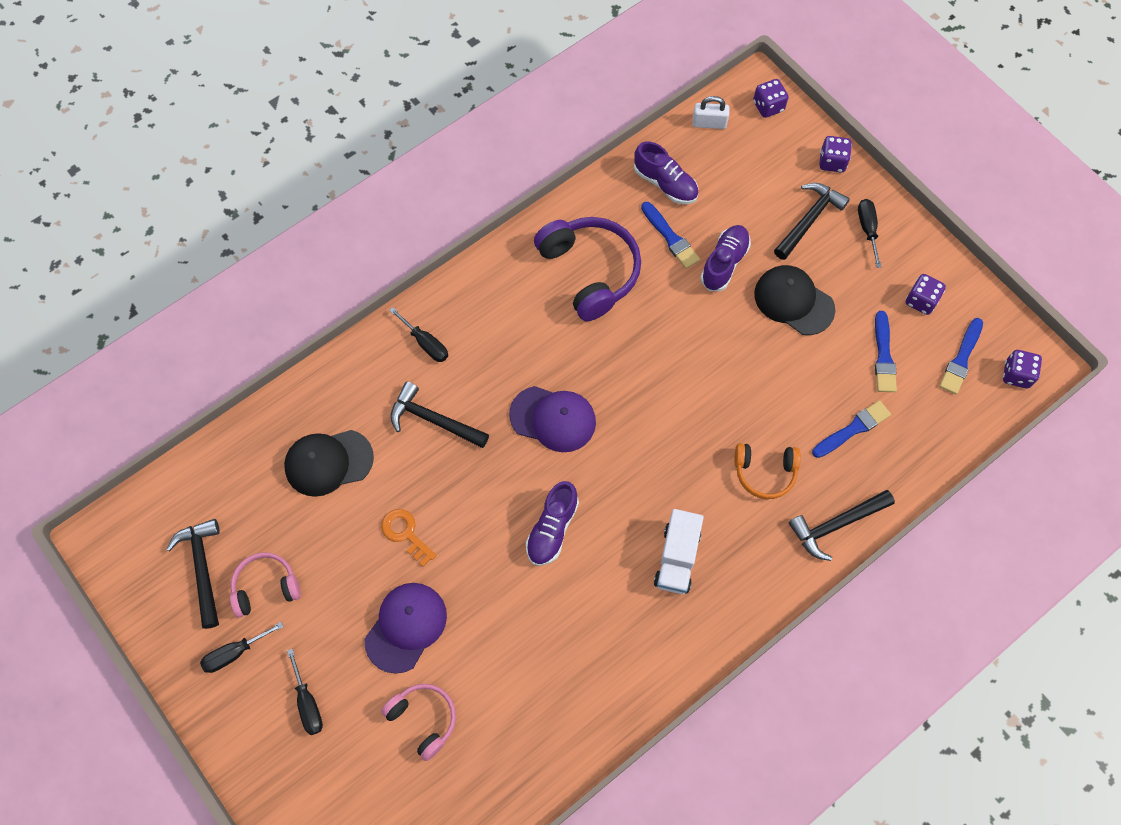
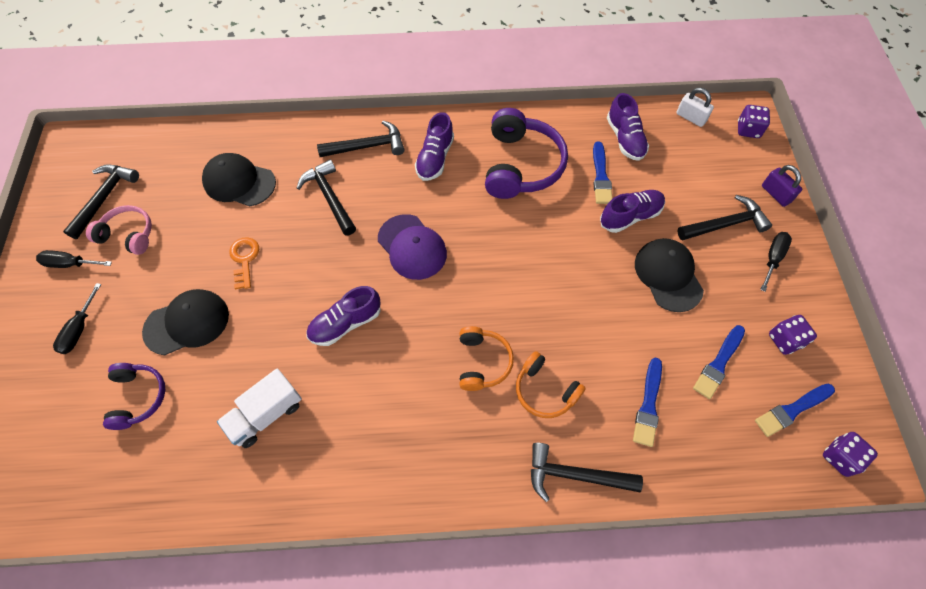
camera: 35 degrees right, 5 degrees down
(406, 627) = (187, 323): purple cap -> black cap
(423, 719) = (138, 397): pink headphones -> purple headphones
(425, 343) = (367, 146): black screwdriver -> black hammer
(502, 315) = (435, 158): none -> purple shoe
(677, 558) = (420, 410): white truck -> white truck (266, 414)
(697, 483) = (482, 362): none -> orange headphones
(832, 162) = (775, 194): purple dice -> purple padlock
(853, 429) = (648, 405): blue brush -> blue brush turned 105 degrees clockwise

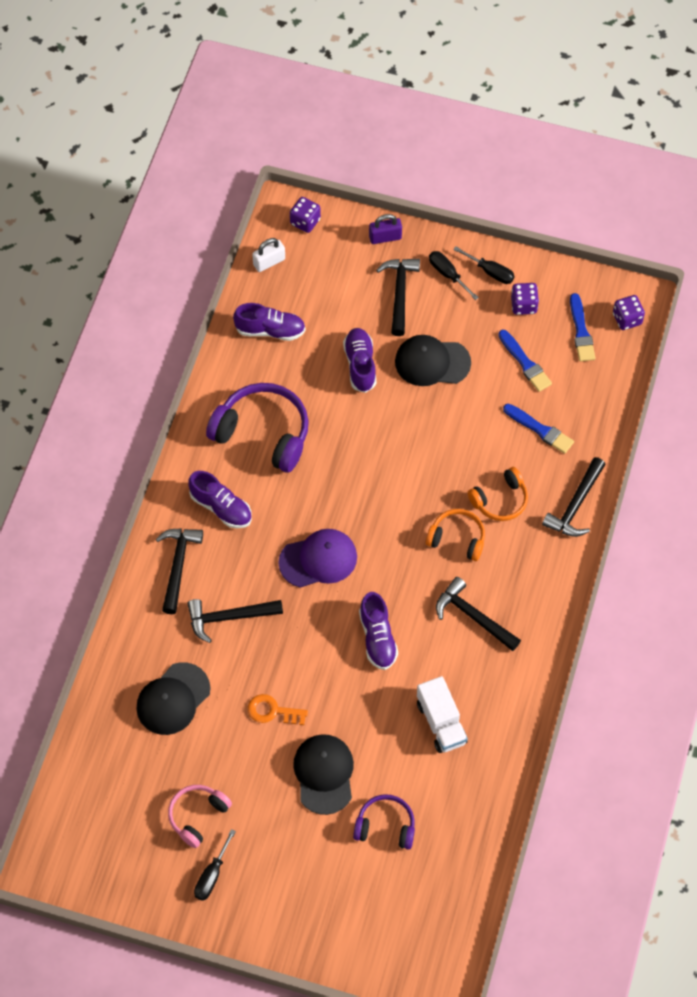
camera: 70 degrees left, 0 degrees up
(79, 329) = (294, 872): black screwdriver -> black screwdriver (490, 272)
(104, 198) = (138, 835): black hammer -> black hammer (473, 616)
(601, 176) = (305, 370): blue brush -> none

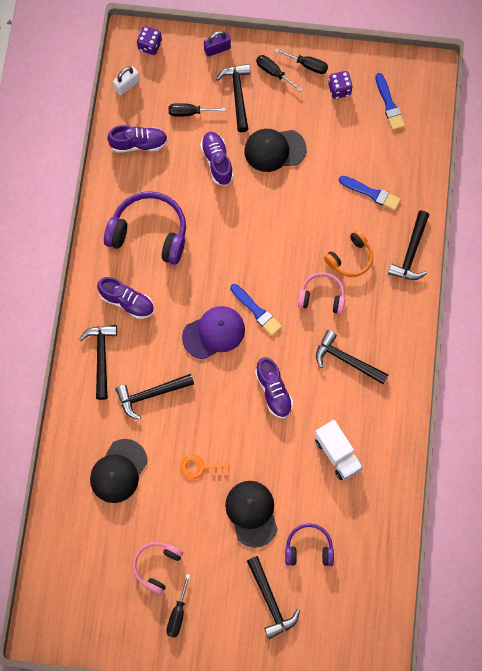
camera: 10 degrees left, 10 degrees up
(327, 880) = (270, 601): none -> black hammer
(337, 304) = (189, 112): none -> black screwdriver
(457, 538) = (322, 296): orange headphones -> pink headphones
(525, 363) = (349, 138): blue brush -> blue brush (256, 311)
(627, 319) = (424, 88): purple dice -> none

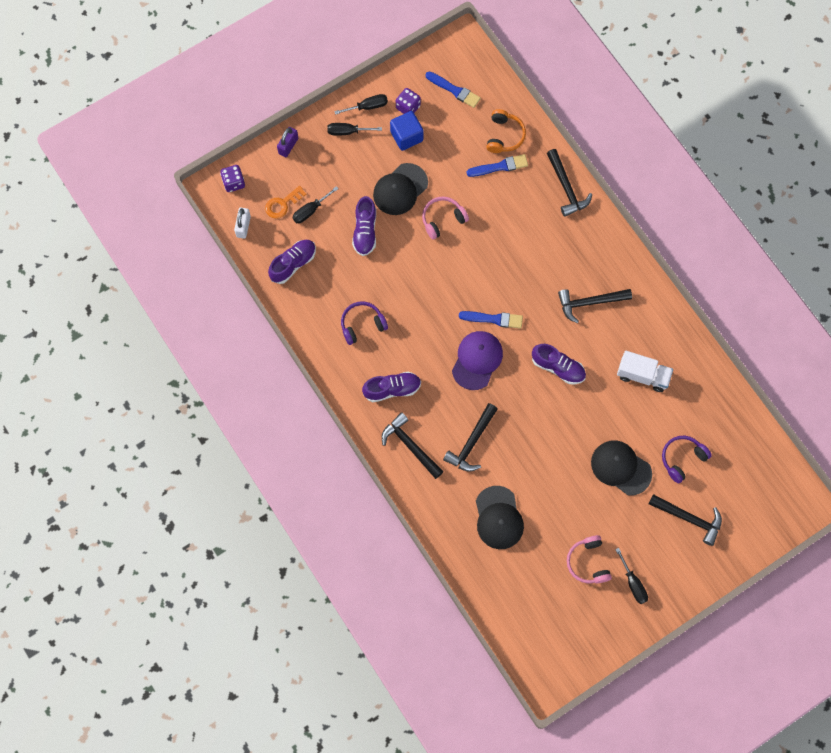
camera: 40 degrees left, 0 degrees up
(149, 233) = (362, 324): purple headphones -> purple headphones, size x0.58
(200, 467) = (555, 465): orange key -> orange key (282, 204)
(217, 161) = (365, 231): purple shoe -> purple shoe turned 120 degrees counterclockwise
(237, 95) = (335, 169): black hammer -> none
(317, 112) = (406, 136): none -> blue cube
(322, 296) = (531, 270): pink headphones -> pink headphones (442, 219)
(350, 258) = (527, 226): orange headphones -> orange headphones (504, 136)

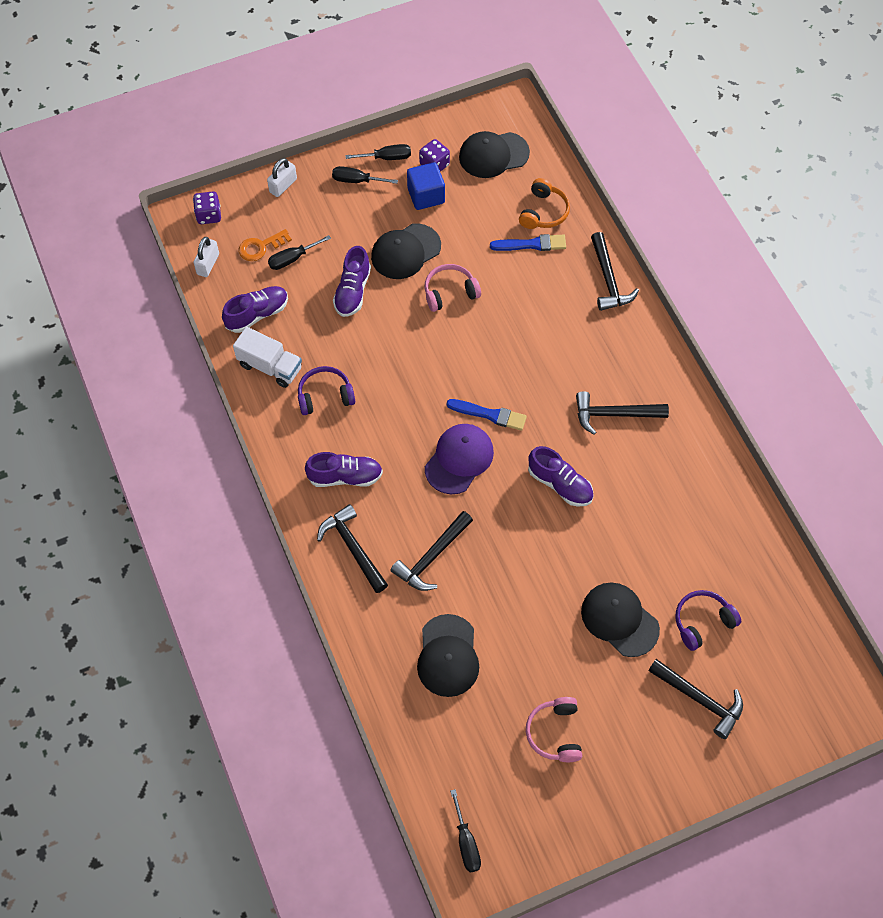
camera: 10 degrees right, 10 degrees down
(288, 146) = (283, 185): purple padlock -> white padlock
(454, 90) = (493, 155): blue brush -> black cap
(633, 583) = (610, 771): black screwdriver -> black screwdriver (466, 842)
(642, 375) = (667, 511): white truck -> white truck (270, 366)

